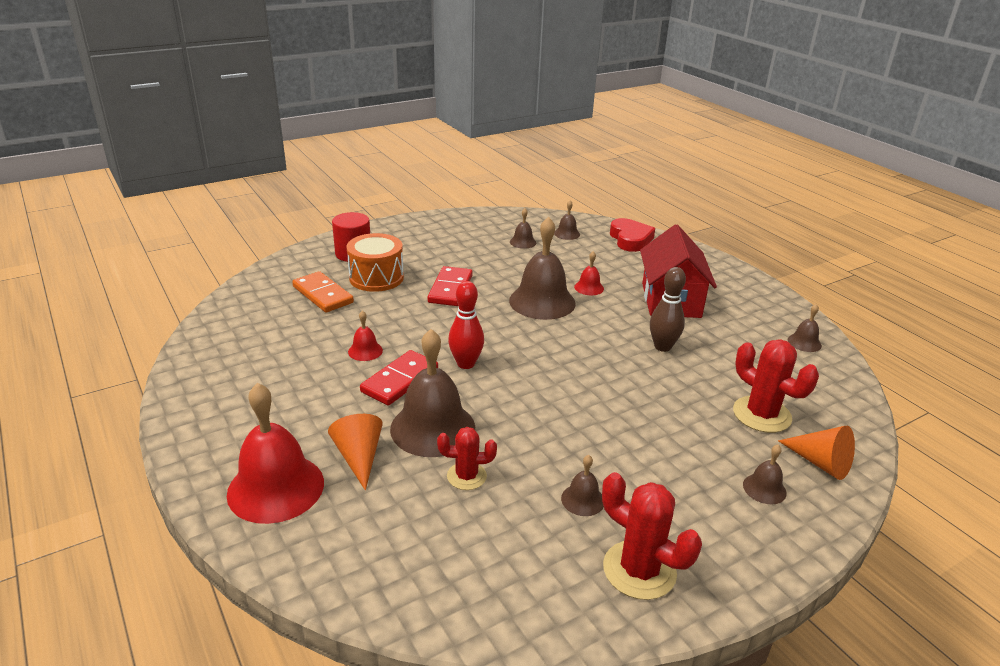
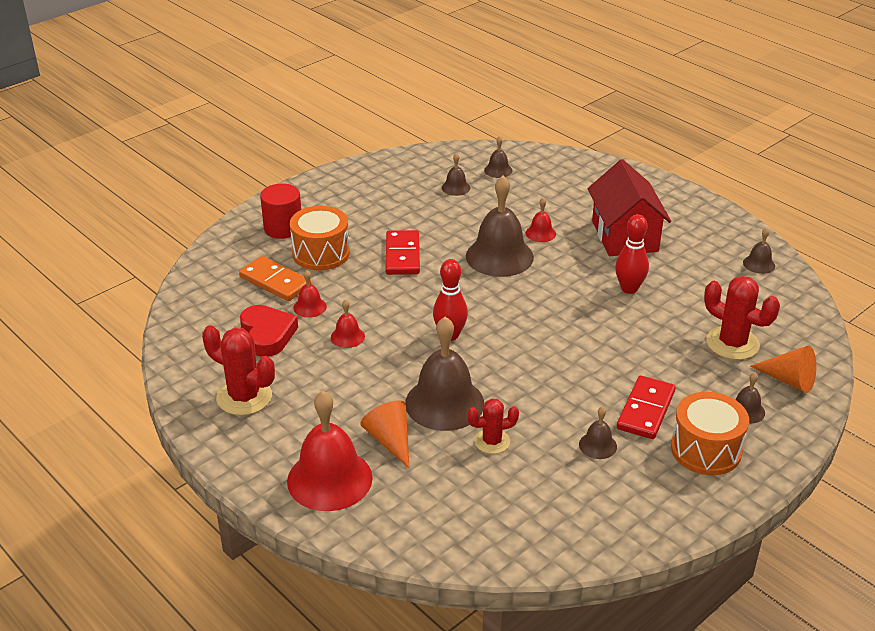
camera: 10 degrees left, 5 degrees up
(343, 320) = (310, 307): none -> red bell
(400, 380) = (394, 362): red domino -> red domino (645, 410)
(630, 239) = (566, 168): red heart -> red heart (267, 334)
(639, 570) = (659, 494): red cactus -> red cactus (244, 397)
(662, 347) = (629, 289): brown bowling pin -> red bowling pin
(707, 526) = (706, 450): none -> orange drum

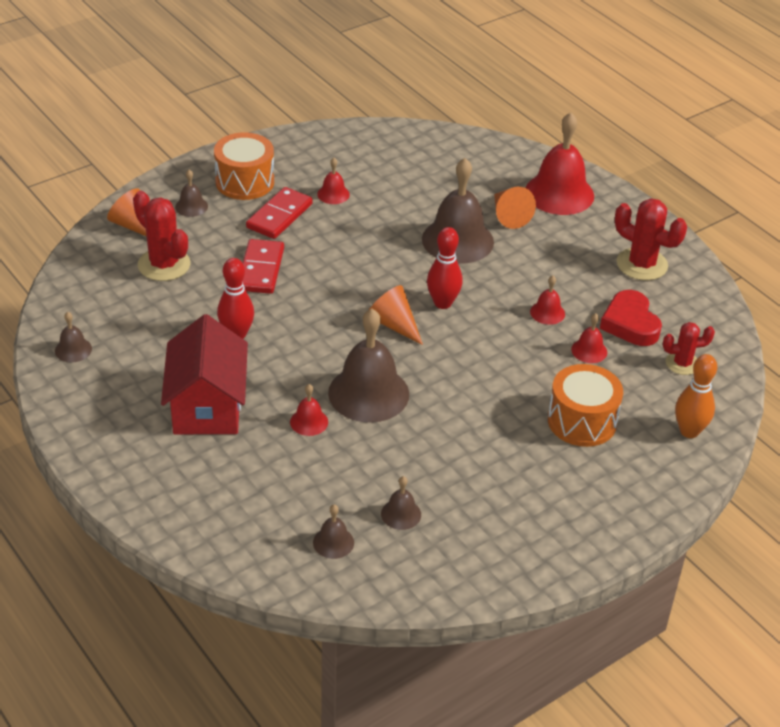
camera: 175 degrees left, 5 degrees up
(232, 254) = (689, 431): none -> orange bowling pin
(275, 281) = (631, 387): orange domino -> none
(283, 228) = (633, 467): red cylinder -> none
(402, 255) = (483, 407): red domino -> red domino (260, 269)
(492, 311) = (394, 324): none -> orange cone
(492, 441) = (422, 206): red cactus -> red cactus (682, 363)
(597, 445) = (333, 194): brown bell -> red bell

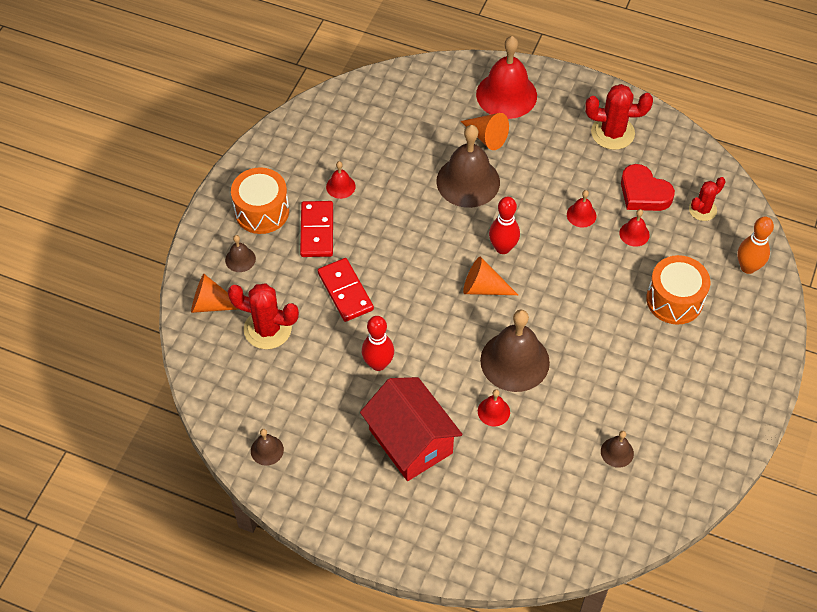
camera: 30 degrees left, 15 degrees up
(333, 542) = (591, 504): brown bell -> none

